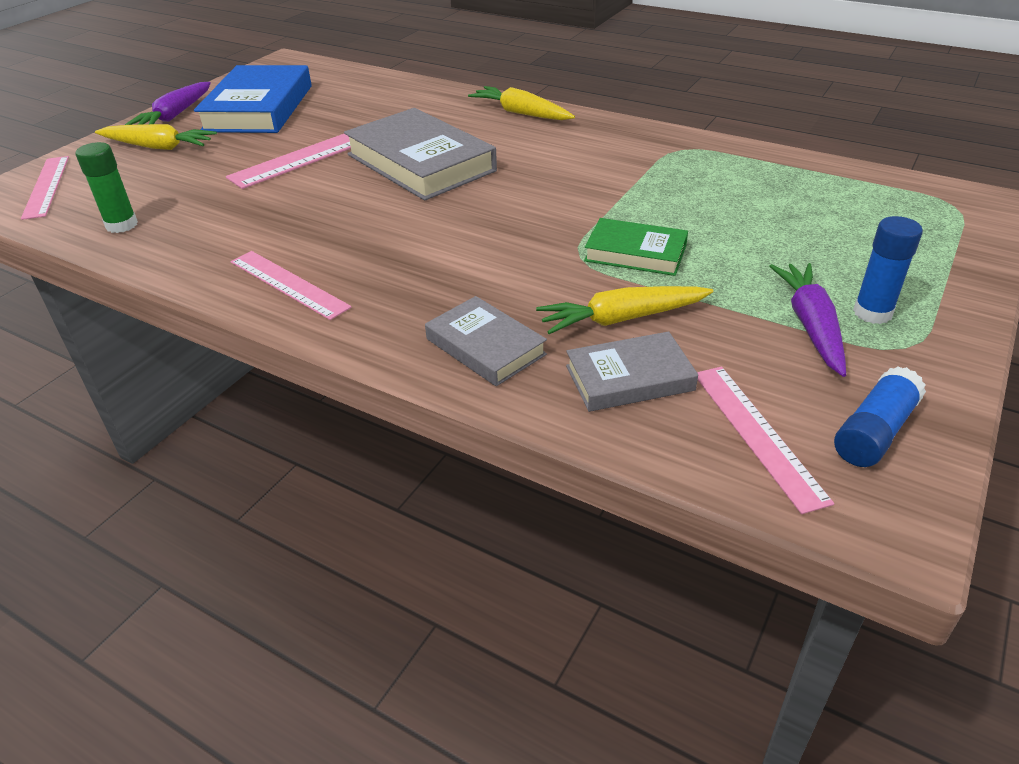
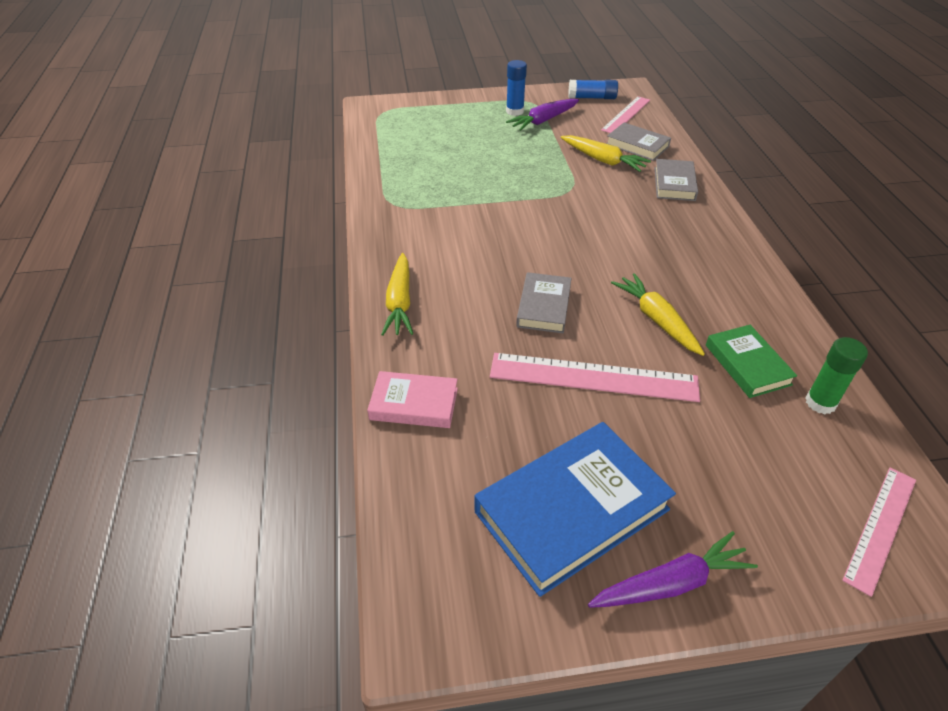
camera: 130 degrees left, 5 degrees up
(158, 147) = (730, 515): yellow carrot -> yellow carrot (657, 320)
(288, 284) = (734, 269): pink ruler -> none
(413, 92) = (414, 404): none -> pink book
(420, 163) = (544, 306): grey book -> grey book, size x0.56
(635, 253) = (544, 176): green book -> green book (747, 365)

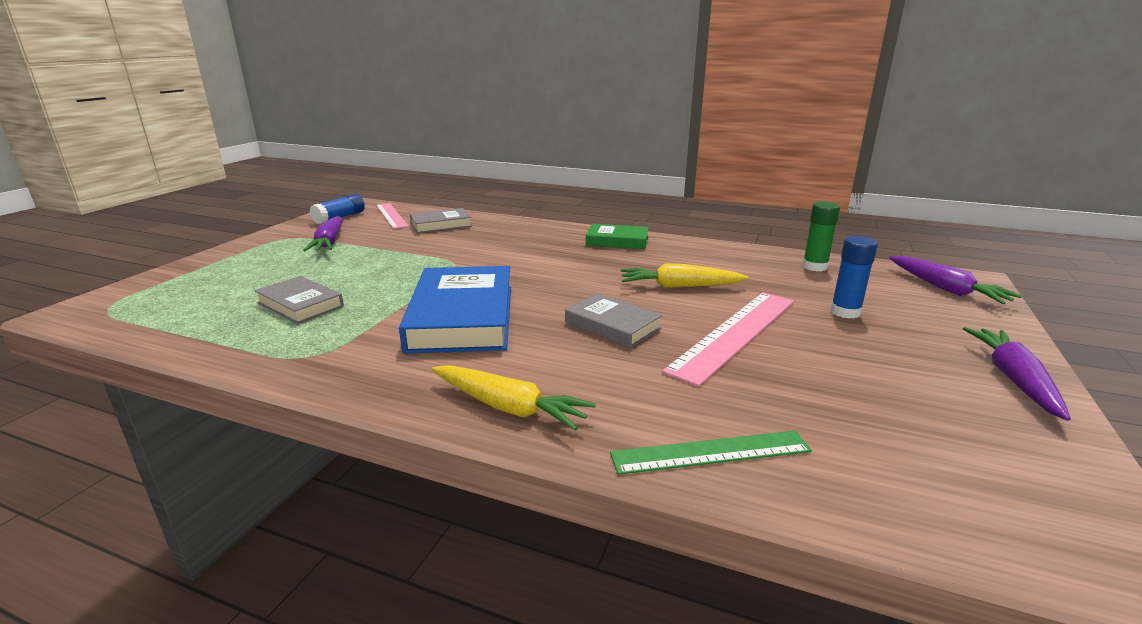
camera: 60 degrees left, 20 degrees down
(414, 404) = (711, 452): pink book -> green ruler
(515, 111) = (285, 248): blue glue stick -> blue glue stick (845, 312)
(572, 511) = (919, 399): blue book -> blue book (462, 317)
(603, 160) = (437, 240): yellow carrot -> none
(674, 184) = (513, 230): grey book -> grey book (300, 305)
(747, 365) = (759, 274): green book -> green book (617, 241)
(880, 527) = (946, 289): pink ruler -> purple carrot

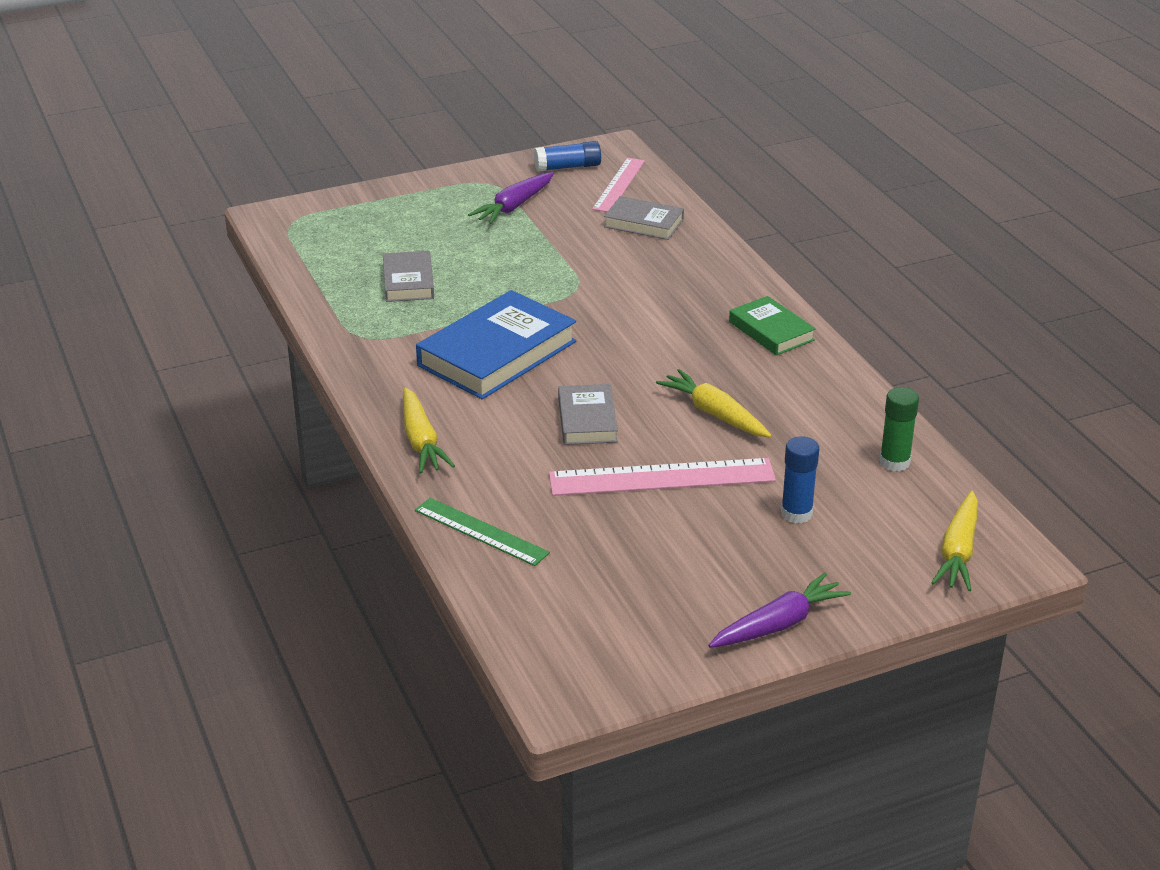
camera: 45 degrees right, 10 degrees up
(946, 289) = (958, 551): purple carrot -> yellow carrot

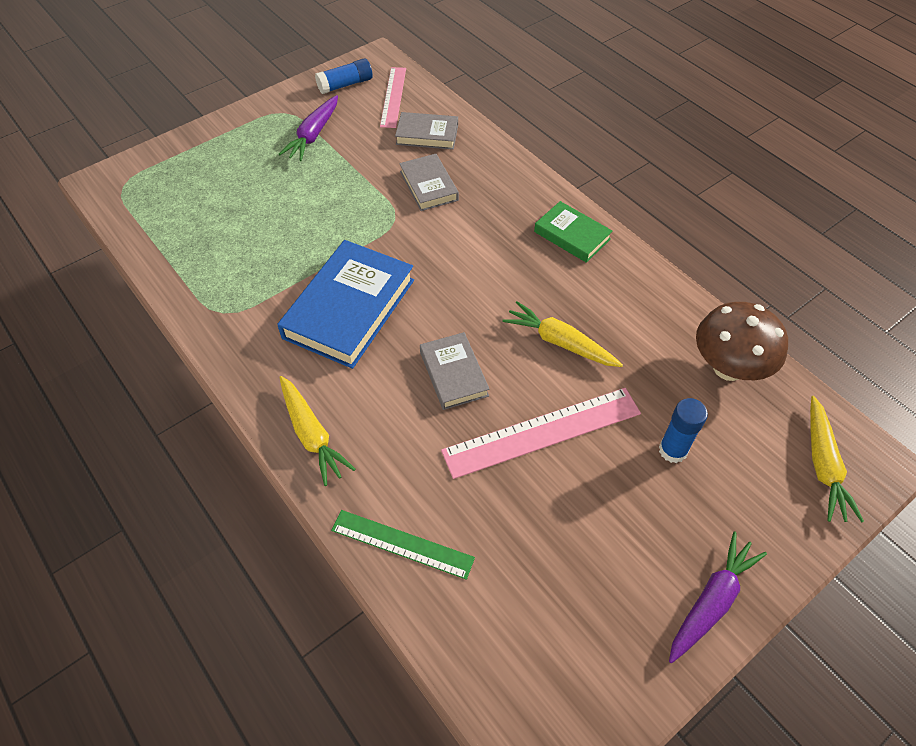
camera: 15 degrees left, 20 degrees up
(408, 281) = (246, 237): grey book -> grey book (428, 186)
(894, 462) = (728, 367): green glue stick -> brown mushroom

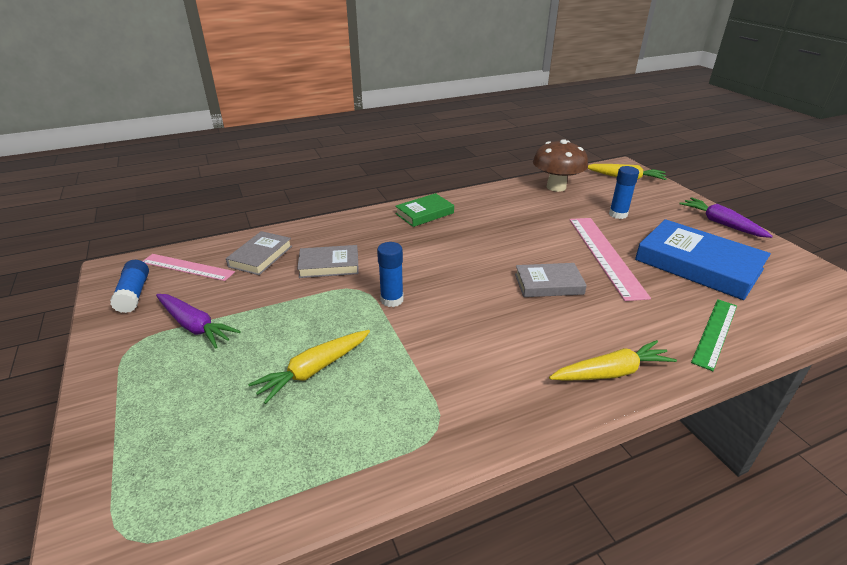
camera: 75 degrees left, 20 degrees down
(349, 309) = (462, 330): blue book -> blue book (698, 264)
(384, 246) = (392, 300): none -> blue glue stick
(560, 342) = (525, 235): yellow carrot -> yellow carrot (314, 370)

